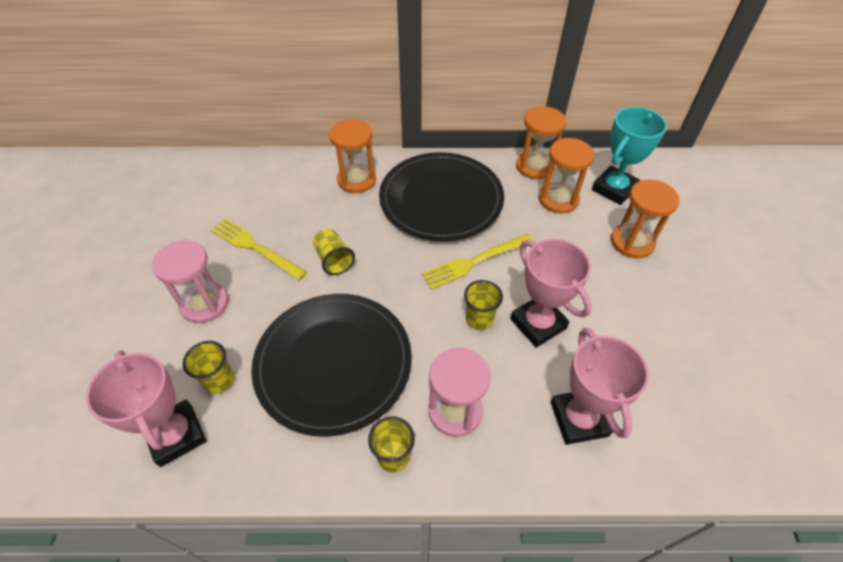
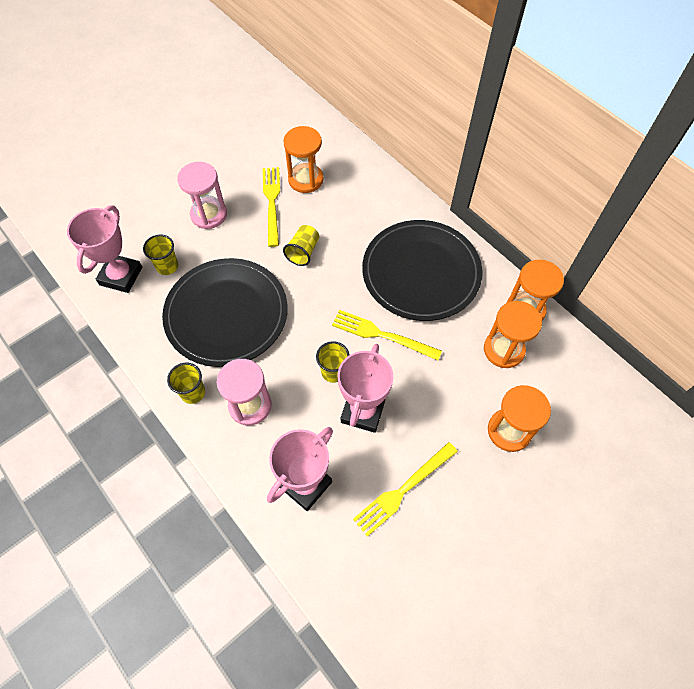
camera: 50 degrees right, 10 degrees up
(356, 180) = (386, 208): orange hourglass -> orange hourglass (305, 179)
(614, 189) = (560, 383): turquoise trophy -> none
(637, 345) = (403, 490): none -> yellow fork

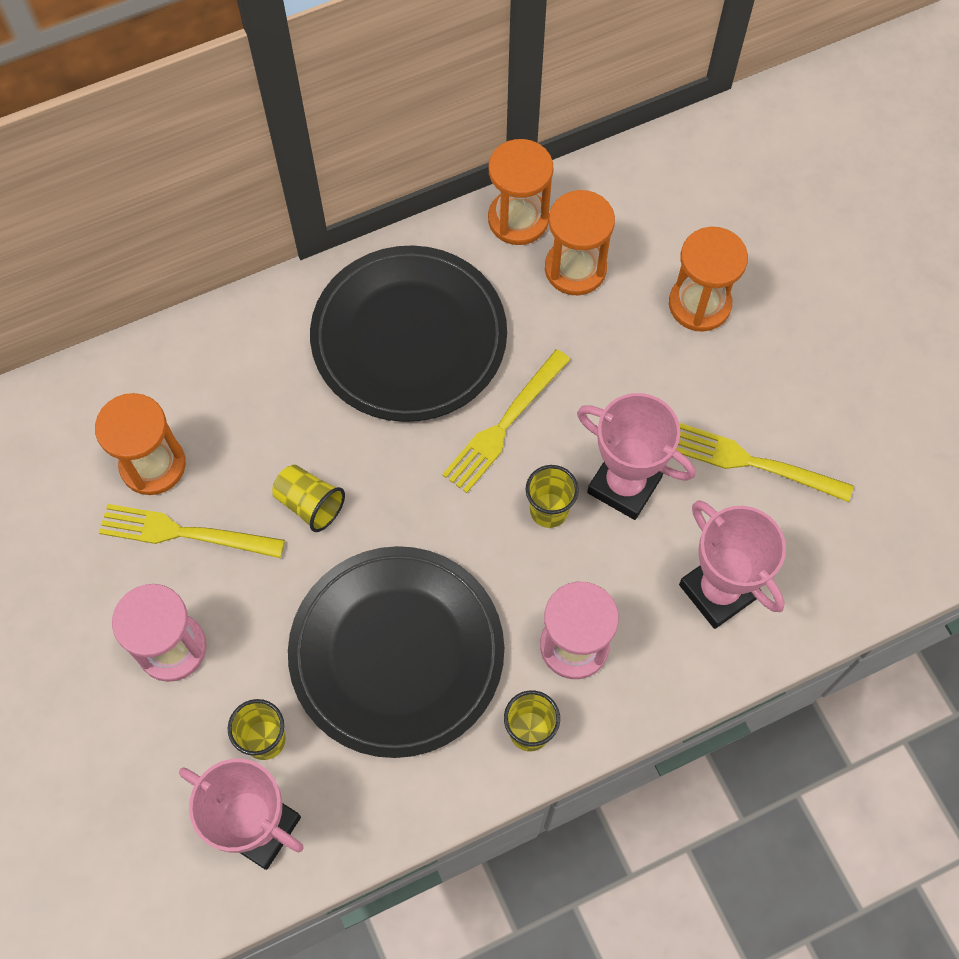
camera: 75 degrees left, 5 degrees up
(403, 490) = (754, 463): yellow fork -> yellow fork turned 135 degrees clockwise

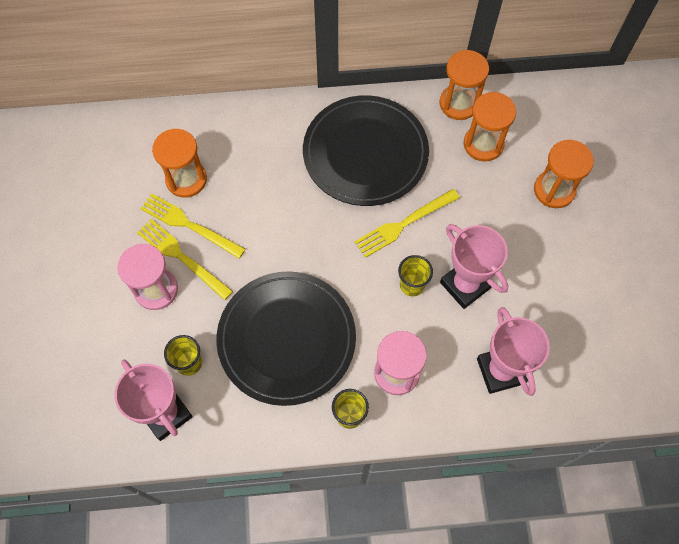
camera: 20 degrees right, 0 degrees up
(310, 504) = (268, 233): yellow cup -> none
(754, 463) = (553, 299): yellow fork -> yellow fork (182, 257)

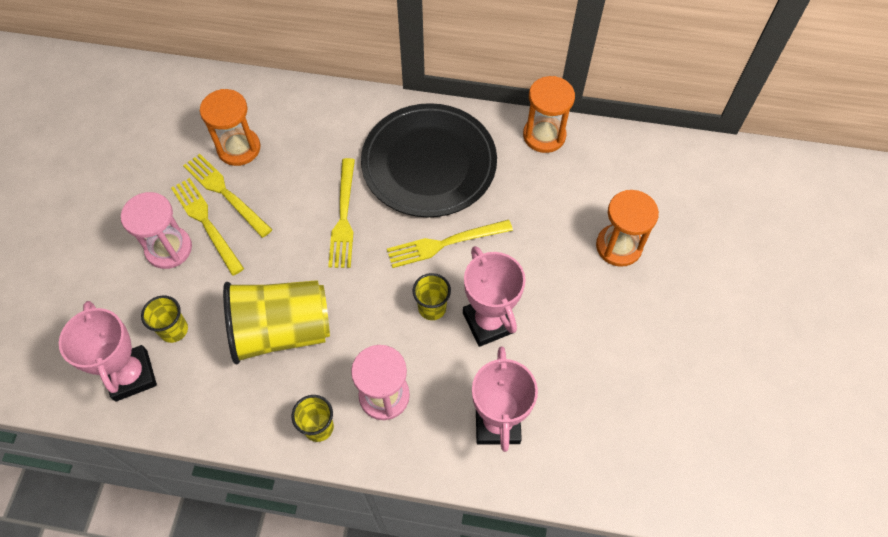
camera: 15 degrees right, 5 degrees down
(286, 339) = (281, 331): black plate -> yellow cup
(305, 221) = (343, 217): none -> yellow fork
(483, 144) = (556, 182): orange hourglass -> none

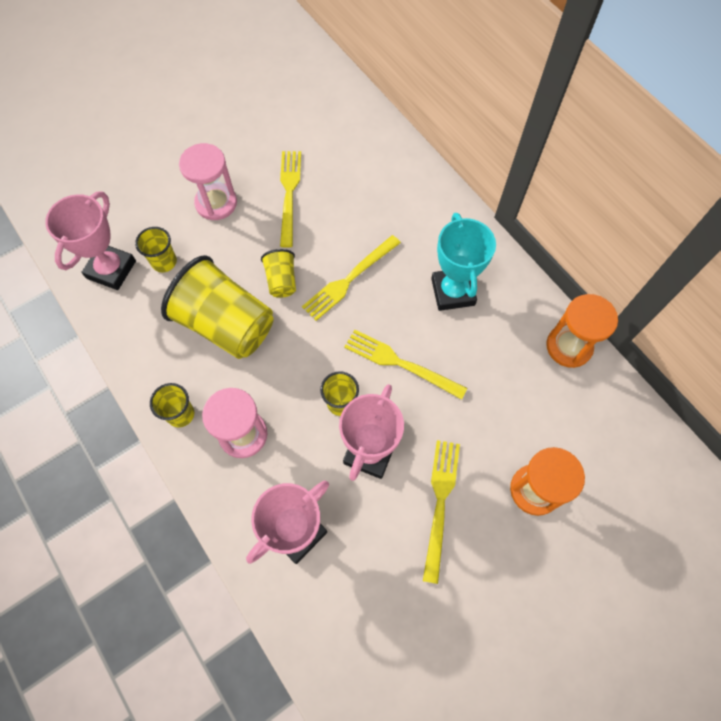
camera: 45 degrees right, 5 degrees up
(206, 223) = (256, 205): yellow fork -> yellow fork (440, 503)
(239, 148) = (330, 168): orange hourglass -> none
(291, 261) = (281, 280): none -> yellow cup
(429, 163) = (452, 292): black plate -> turquoise trophy

